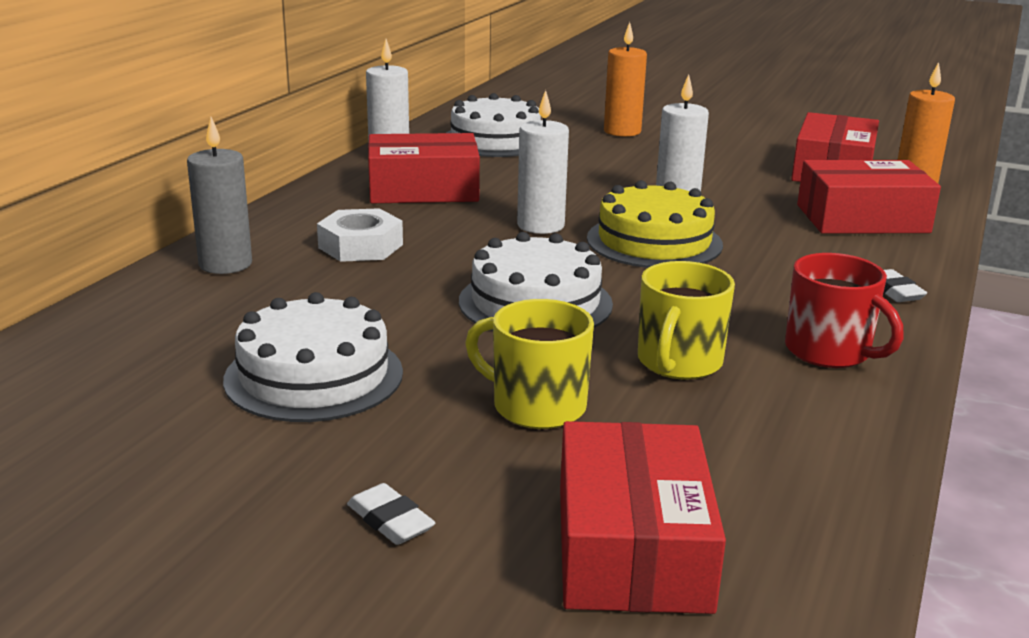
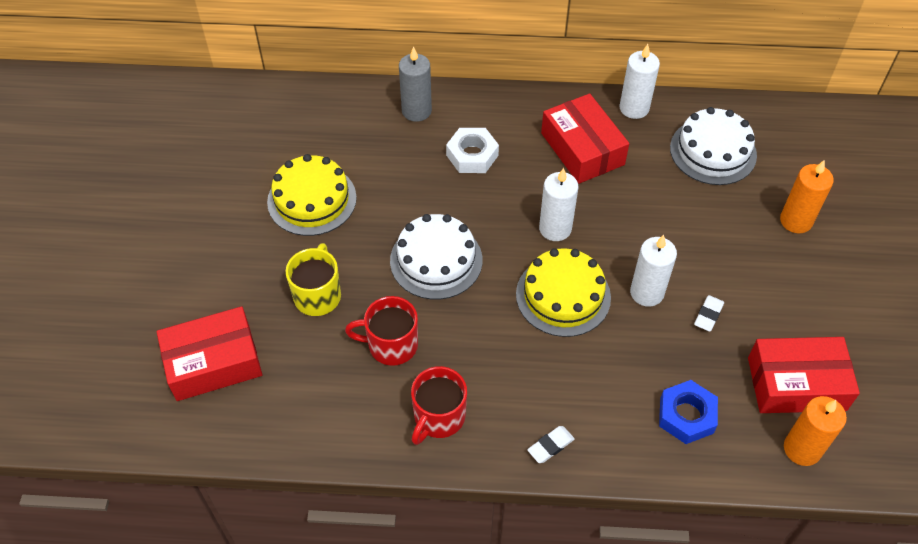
camera: 70 degrees right, 30 degrees up
(314, 376) = (312, 200): white cake -> yellow cake
(390, 521) = (205, 274): white eraser -> white eraser (708, 315)
(678, 362) = (391, 345): yellow mug -> red mug
(862, 219) = (686, 416): red box -> blue nut

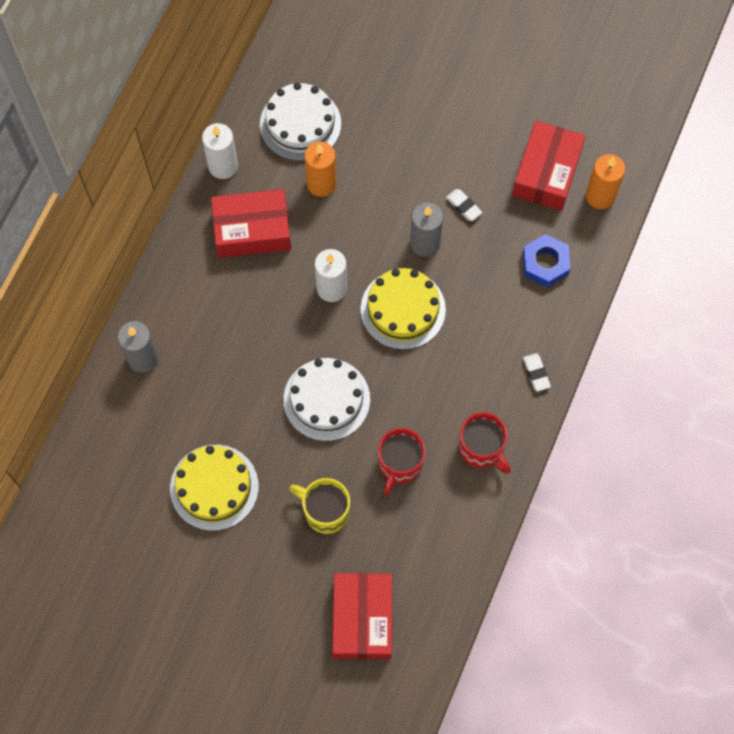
camera: 70 degrees left, 15 degrees up
(472, 155) = (220, 327): white nut -> none
(647, 292) = (425, 243): white candle -> grey candle
(796, 221) = (399, 96): orange candle -> orange candle (321, 183)

